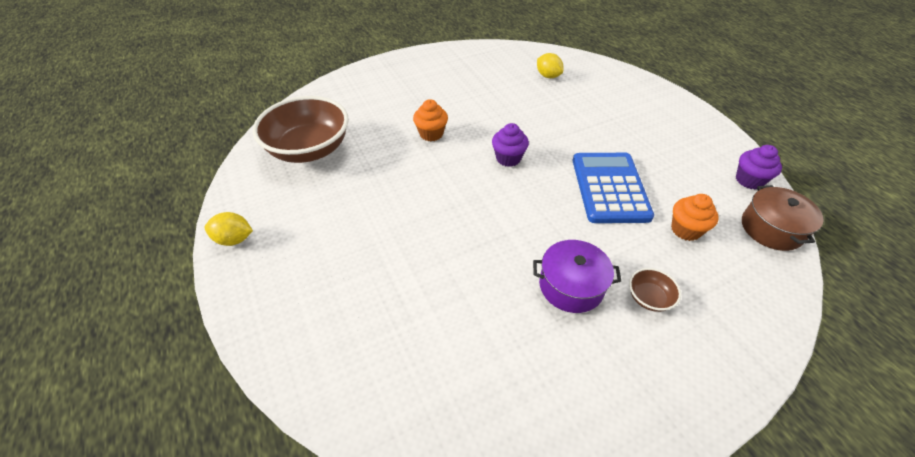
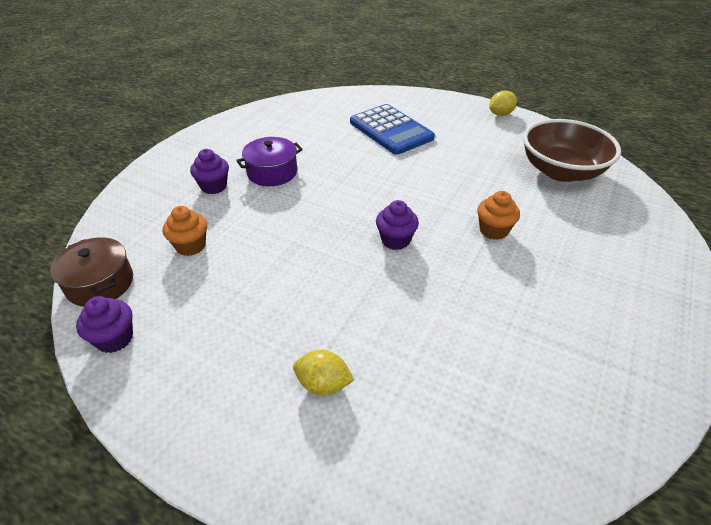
camera: 145 degrees right, 5 degrees down
(548, 76) = (472, 409): yellow lemon -> yellow lemon (323, 384)
(609, 188) = (277, 255): blue calculator -> blue calculator (391, 130)
(649, 298) = (214, 186): brown bowl -> purple cupcake

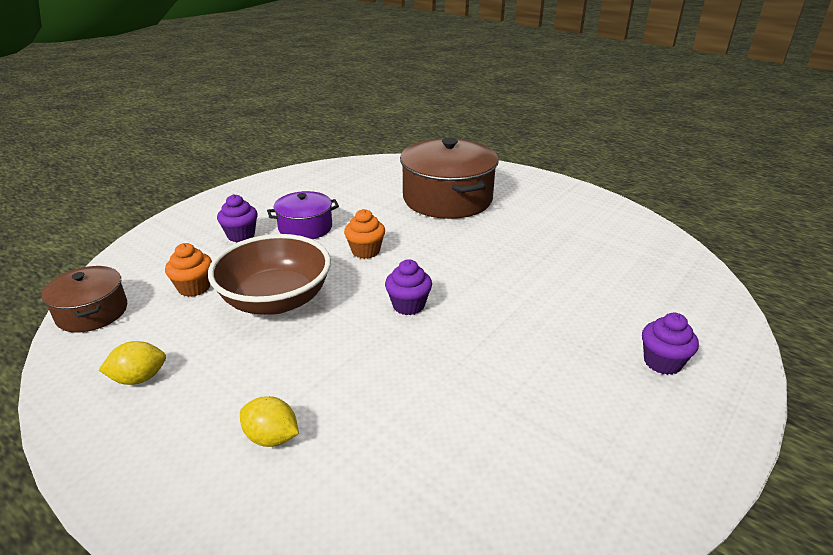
camera: 10 degrees right, 10 degrees down
(115, 338) = (83, 365): purple cupcake -> purple cupcake (662, 362)
(391, 130) = (447, 199): blue calculator -> brown pot
(493, 230) = (522, 307): orange cupcake -> orange cupcake (365, 251)
(500, 114) = (576, 193): yellow lemon -> yellow lemon (139, 378)
(561, 171) = (625, 256): brown bowl -> brown bowl (276, 300)

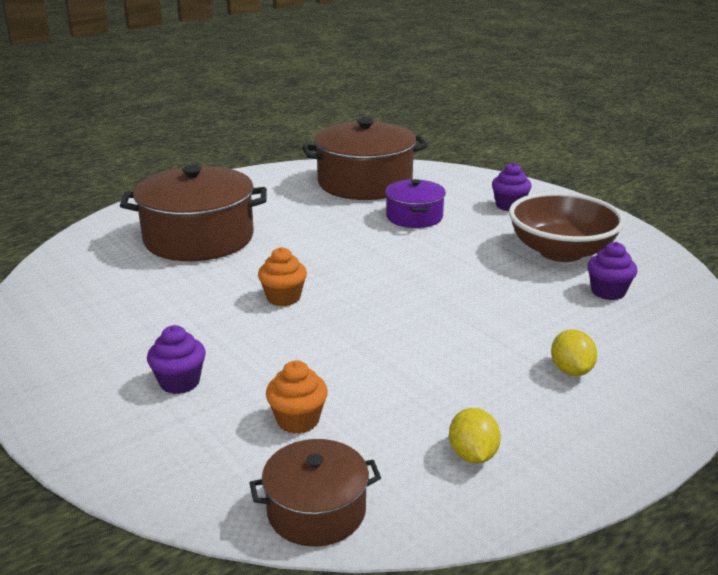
camera: 75 degrees left, 5 degrees down
(272, 437) = (571, 370): yellow lemon -> yellow lemon turned 45 degrees counterclockwise
(276, 300) = (356, 360): brown bowl -> brown bowl (561, 252)
(305, 228) = (197, 332): purple pot -> purple pot (414, 217)
(408, 305) = (400, 286): purple cupcake -> purple cupcake (608, 292)
(628, 252) = (365, 183): none -> brown pot

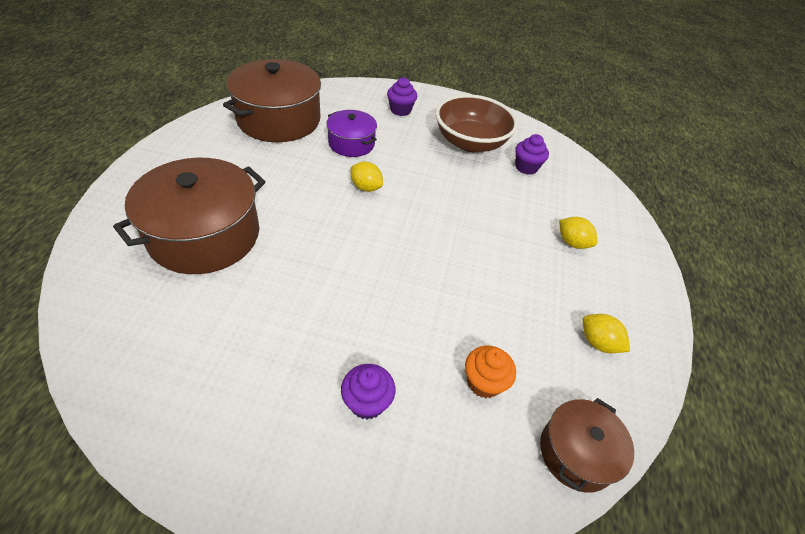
camera: 45 degrees left, 20 degrees up
(283, 298) = (347, 269): orange cupcake -> none
(382, 251) = (366, 187): none -> yellow lemon

